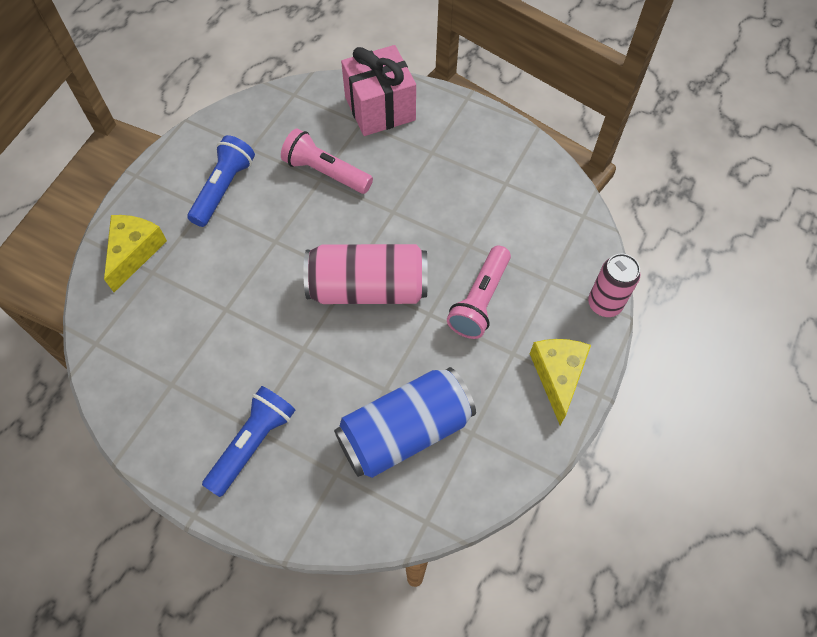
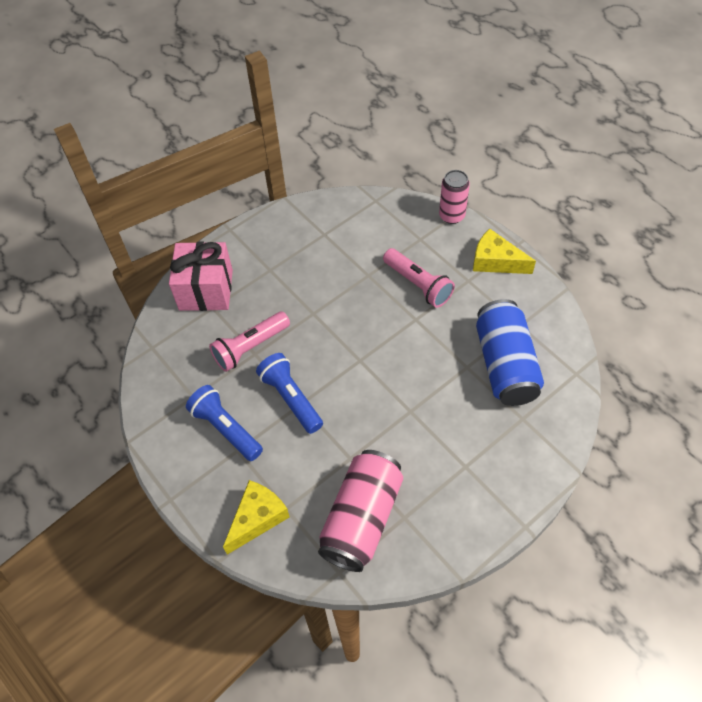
camera: 65 degrees left, 5 degrees down
(134, 252) = (257, 518): yellow cheese -> yellow cheese turned 90 degrees clockwise
(253, 443) = (479, 468): blue flashlight -> blue flashlight (291, 398)
(368, 288) = (376, 351): pink can -> pink can (362, 518)

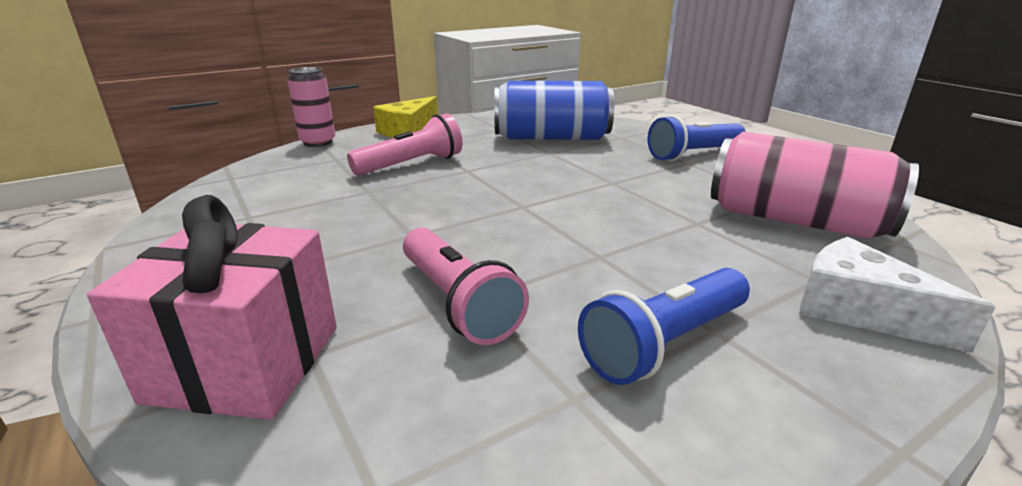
camera: 85 degrees left, 30 degrees down
(257, 518) = (859, 310): yellow cheese -> white cheese
(291, 398) = (588, 263): blue flashlight -> blue flashlight (693, 154)

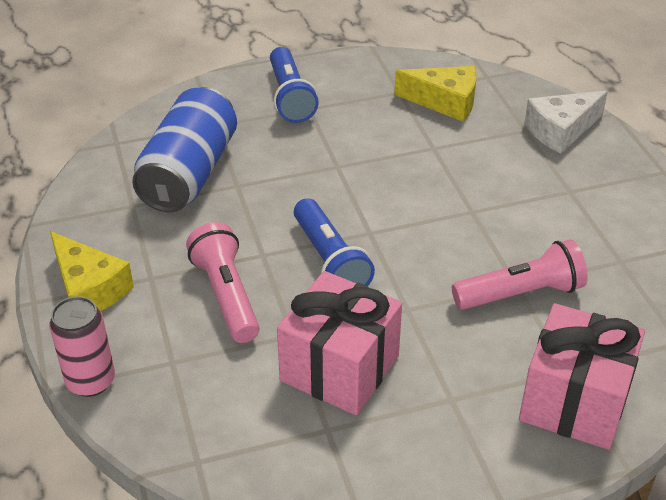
camera: 75 degrees left, 15 degrees up
(324, 213) = (339, 368): none -> pink gift
(665, 343) = (580, 214): blue flashlight -> blue flashlight (330, 261)
(795, 220) = (445, 102): pink can -> yellow cheese

